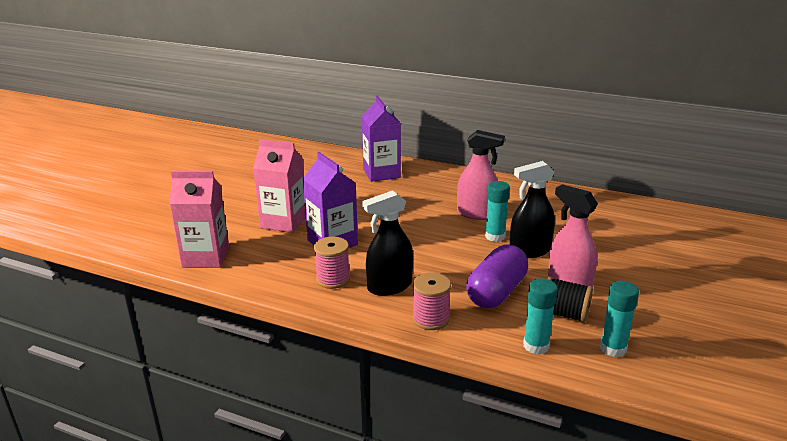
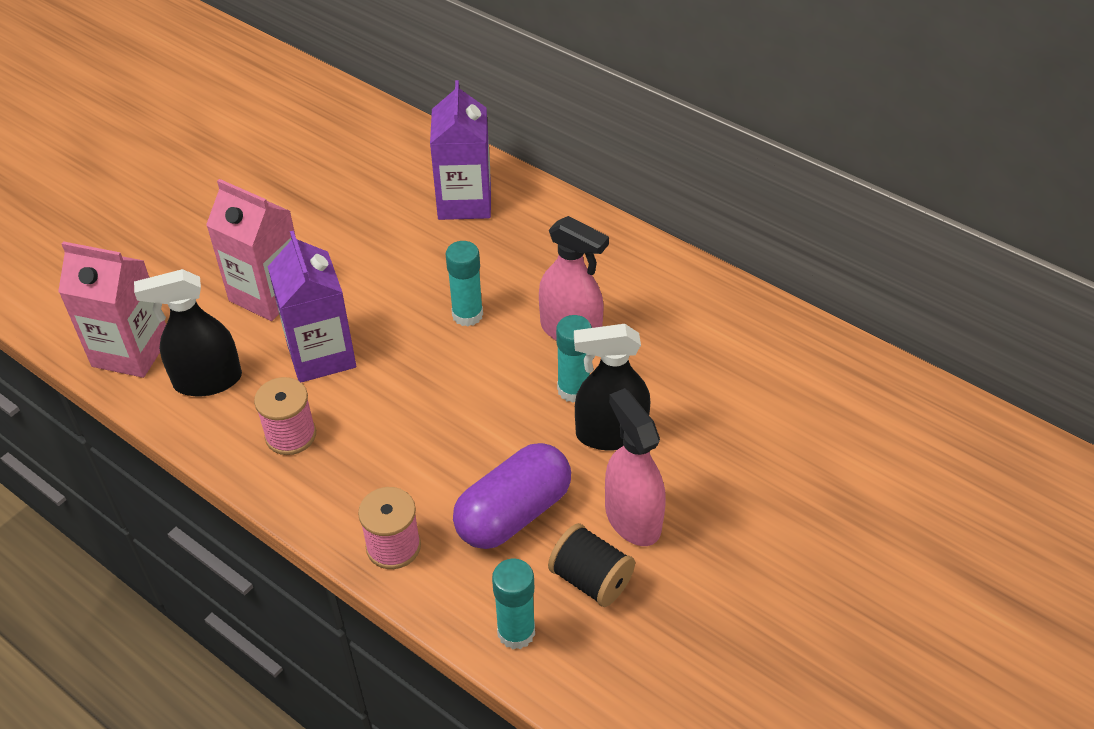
camera: 15 degrees right, 20 degrees up
(389, 286) = (364, 467): black spray bottle -> black spray bottle (207, 381)
(613, 348) = (624, 663): turquoise glue stick -> turquoise glue stick (467, 315)

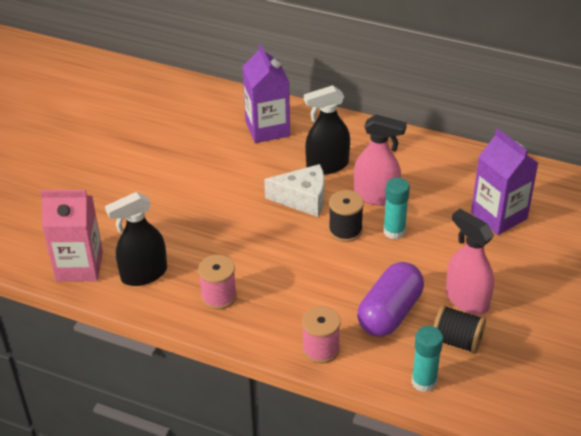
camera: 15 degrees left, 5 degrees down
(268, 294) = (159, 211): pink carton -> none
(321, 355) = (215, 242): purple carton -> purple carton (499, 215)
(467, 315) = (303, 199): turquoise glue stick -> white cheese
(505, 374) = (345, 230): none -> black spool
(610, 434) = (430, 253): black spray bottle -> black spray bottle (327, 165)

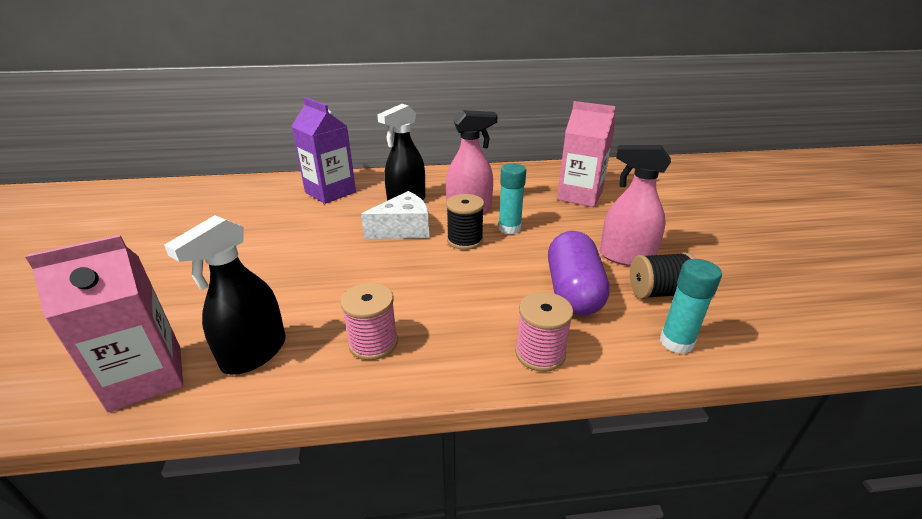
camera: 30 degrees left, 10 degrees down
(499, 215) = (579, 196): purple carton -> pink carton

